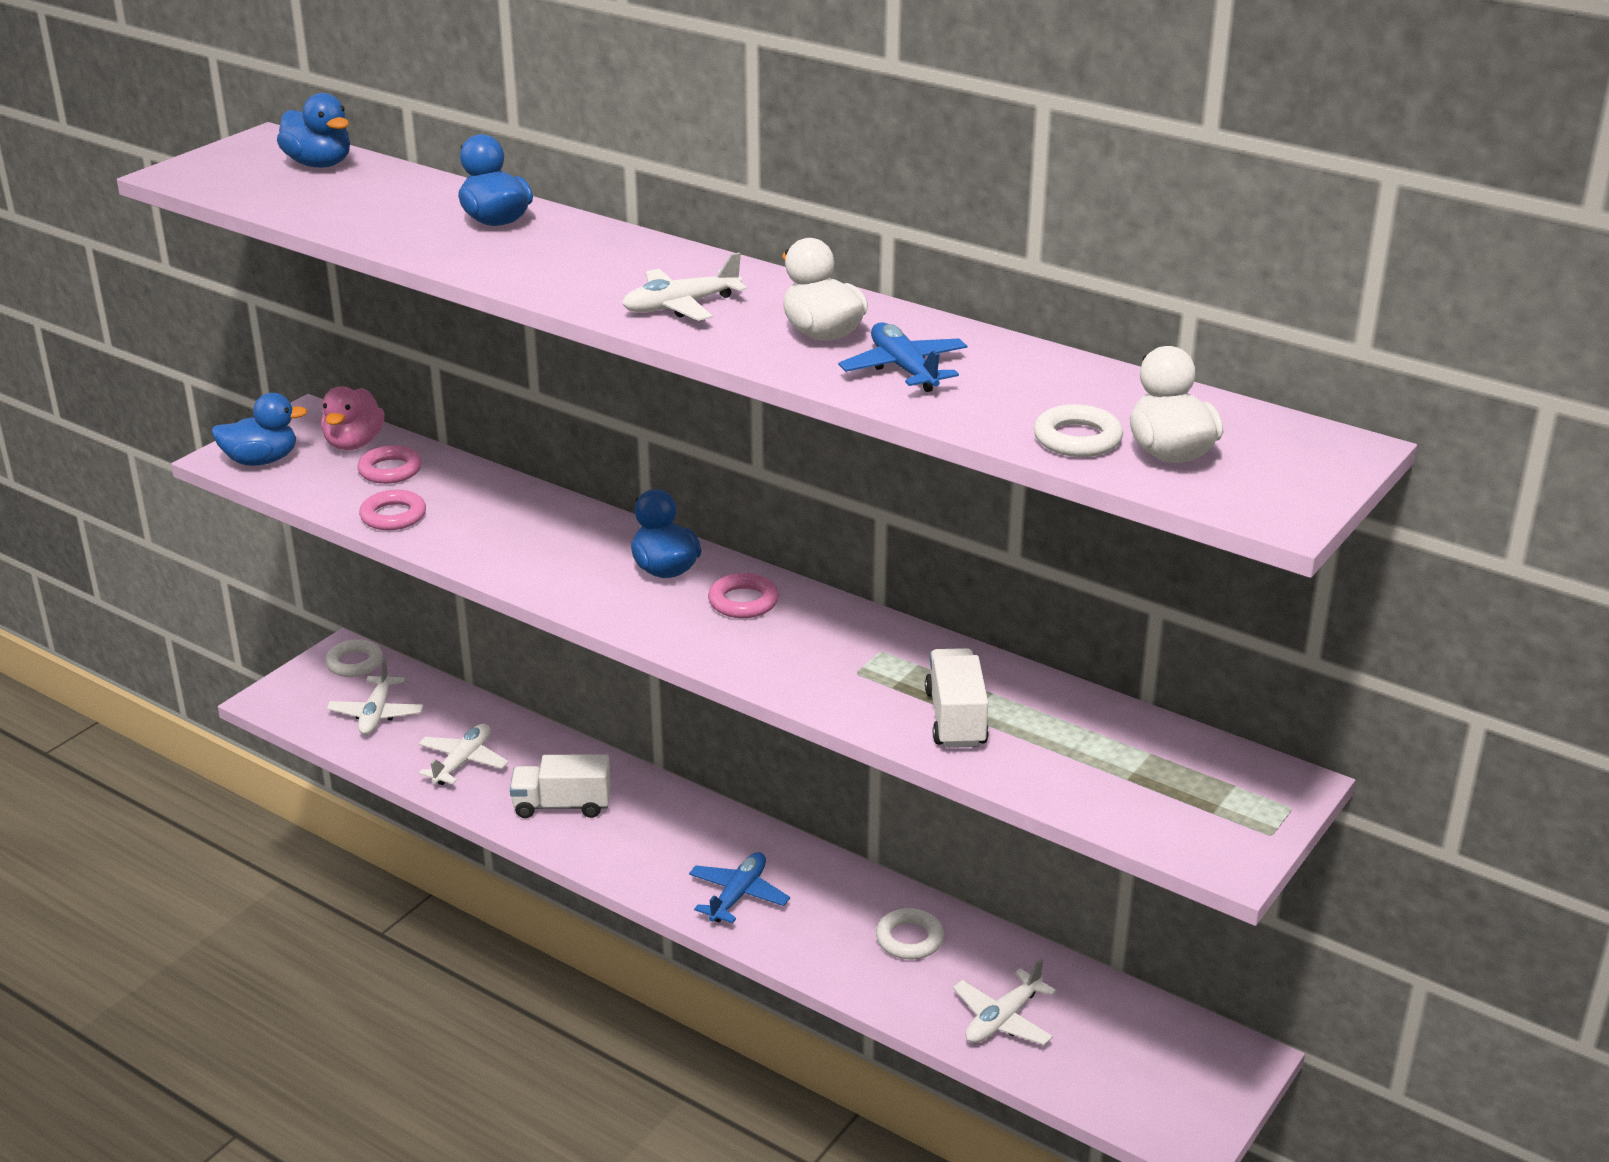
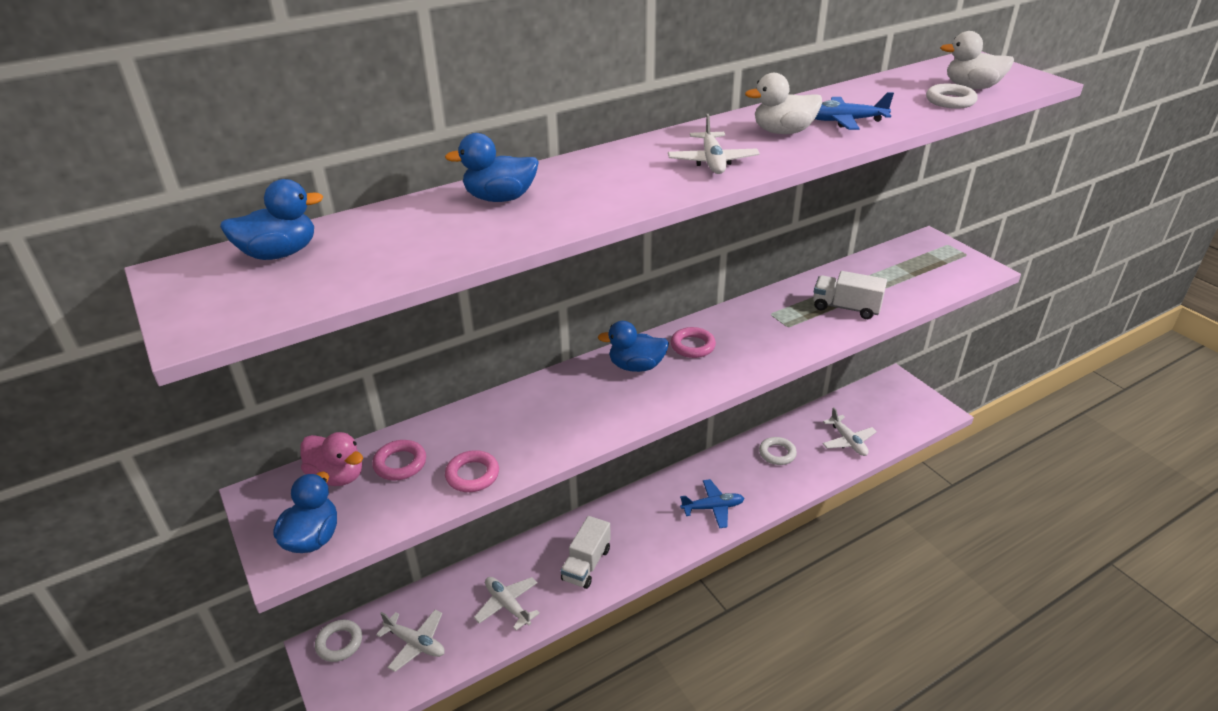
camera: 65 degrees left, 5 degrees up
(738, 895) = (713, 508): blue plane -> blue plane turned 120 degrees clockwise

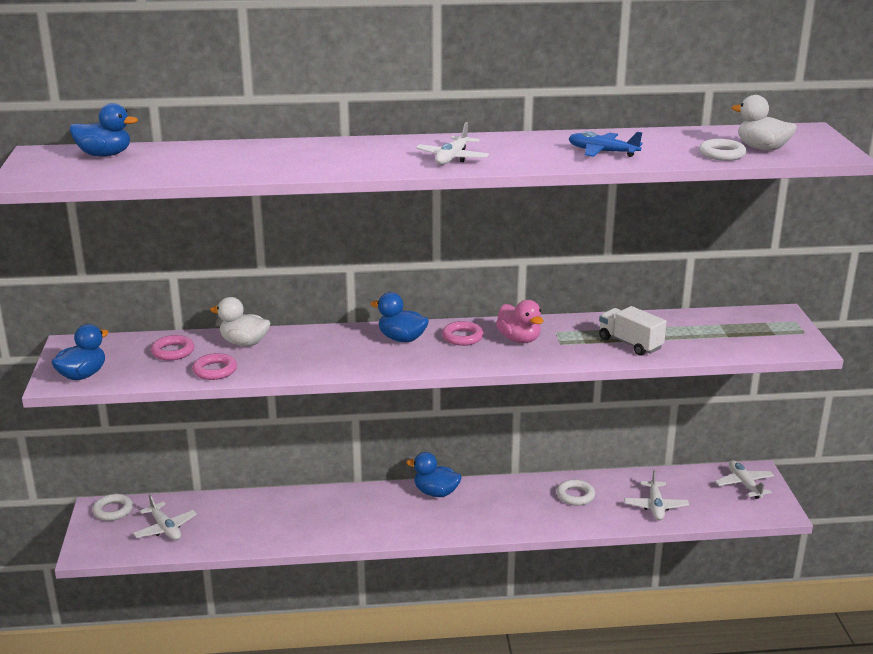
camera: 25 degrees right, 10 degrees down
(337, 476) = (126, 347): pink duck -> pink duck (519, 339)
(500, 198) = (273, 152): blue duck -> blue duck (436, 493)
(507, 605) = (251, 527): white plane -> white plane (744, 484)
(586, 564) = (335, 521): white truck -> none
(713, 508) = (477, 516): blue plane -> none
(783, 132) = (538, 150): white duck -> white duck (244, 343)

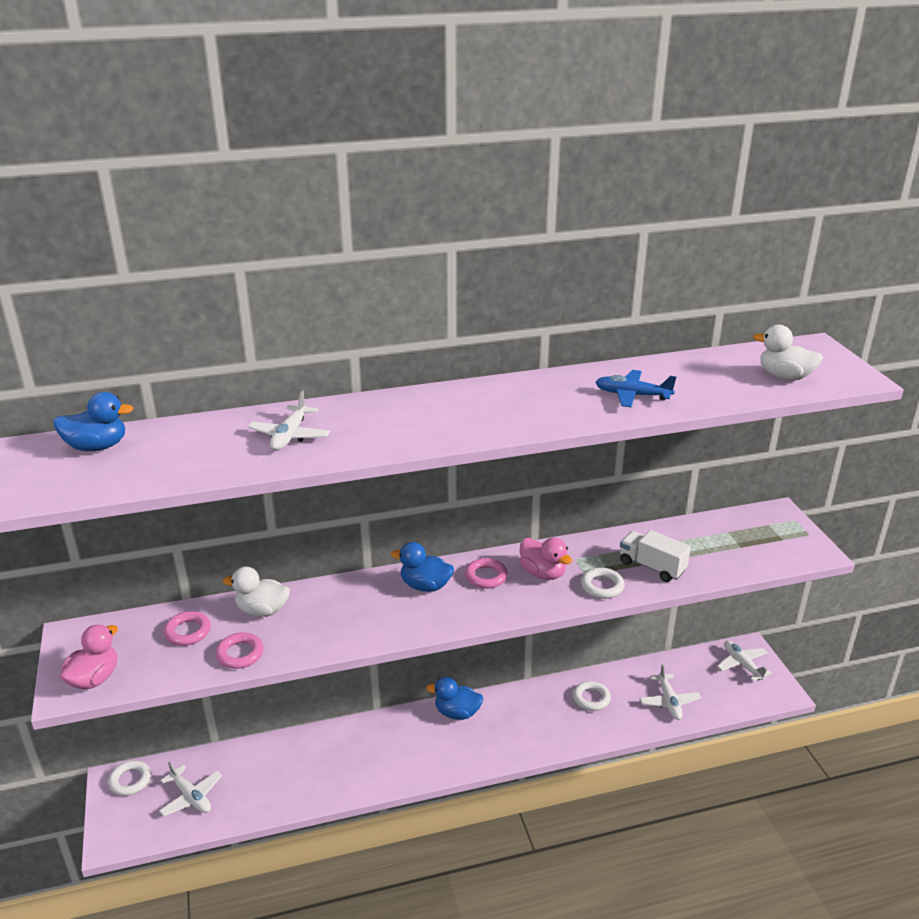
camera: 10 degrees left, 5 degrees up
(82, 375) = (94, 678): blue duck -> pink duck
(452, 158) = (483, 418): white plane -> white plane (290, 436)
(722, 154) = (750, 388): white ring -> white ring (602, 586)

